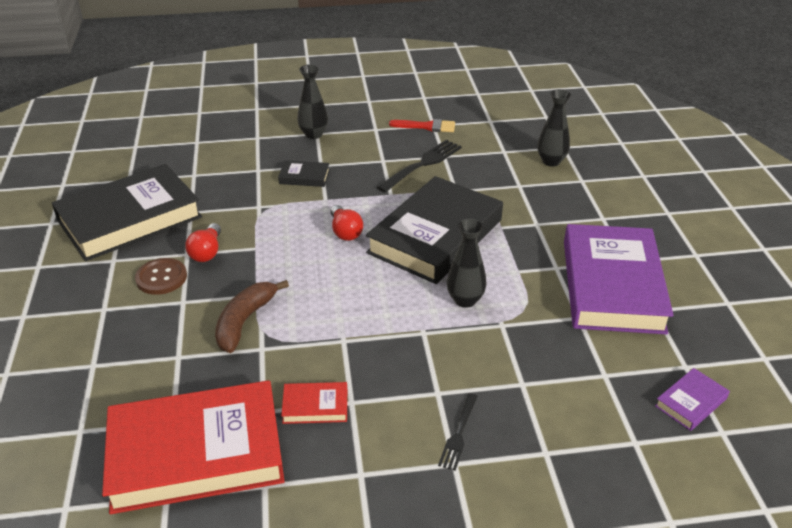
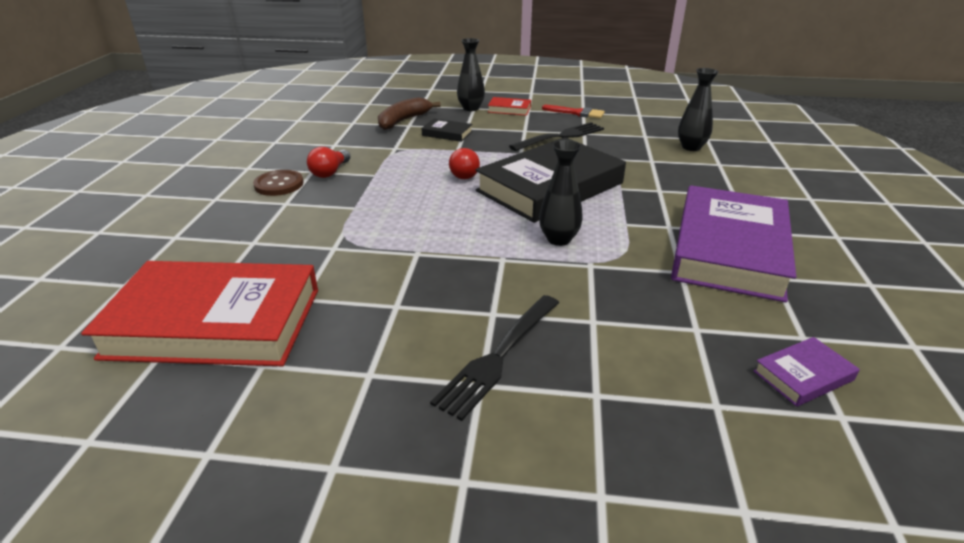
camera: 15 degrees right, 5 degrees down
(130, 219) = (281, 143): black book -> none
(245, 321) = (331, 225): brown banana -> brown banana (403, 121)
(315, 406) = (357, 303): red book -> red book (509, 109)
(459, 433) = (499, 355): black fork -> black fork, size x1.71

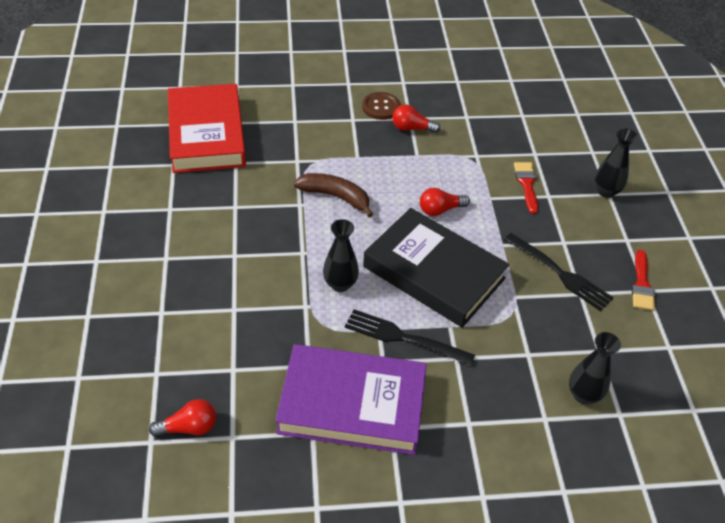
camera: 75 degrees right, 15 degrees up
(403, 121) = (544, 148): brown banana -> brown banana (336, 197)
(447, 133) = (526, 184): black book -> red brush
(499, 355) = (192, 263): black fork -> black fork (405, 338)
(509, 109) = (620, 223): red book -> none
(803, 375) = (189, 427): purple book -> red light bulb

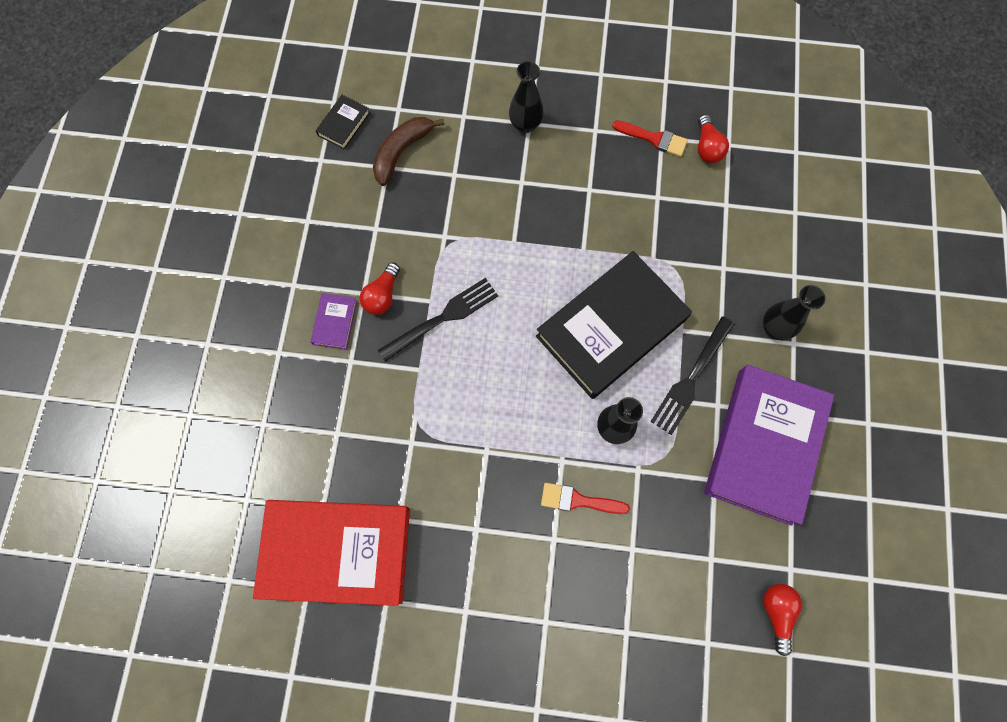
camera: 75 degrees left, 25 degrees up
(336, 197) = (481, 408): brown banana -> brown banana (402, 152)
(381, 107) = (335, 322): brown button -> purple book
(440, 210) = (522, 298): red light bulb -> red light bulb (707, 147)
(526, 184) = (500, 198): red brush -> red brush (578, 500)
(547, 87) = (344, 124): none -> black book
(559, 273) = (629, 207): black fork -> black fork (442, 318)
(583, 395) = (772, 235): black vase -> black vase (774, 328)

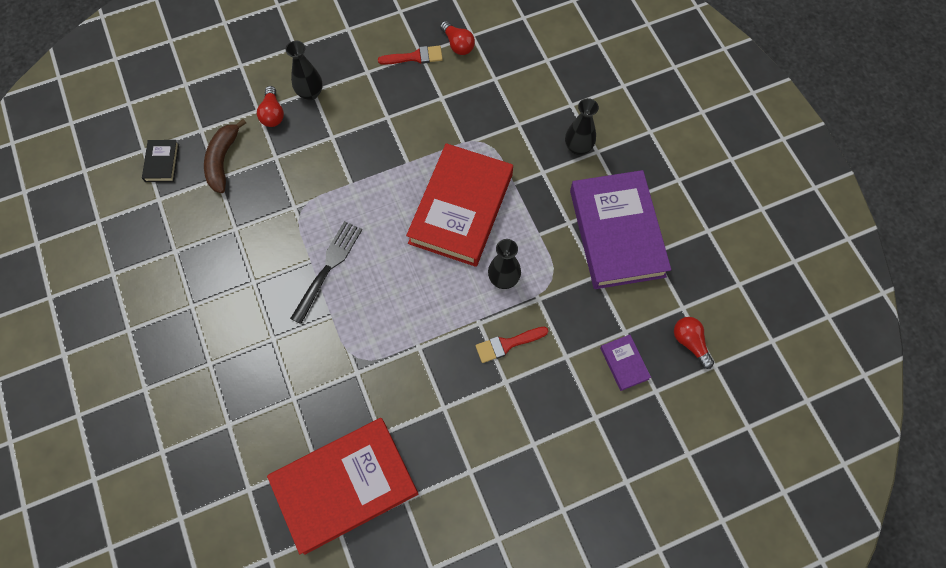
camera: 30 degrees left, 5 degrees down
(335, 322) = (243, 316): purple book -> purple book (624, 363)
(382, 295) = (270, 276): red light bulb -> red light bulb (273, 114)
(611, 328) = (460, 208): black book -> red book
(691, 377) = (539, 213): black fork -> none

